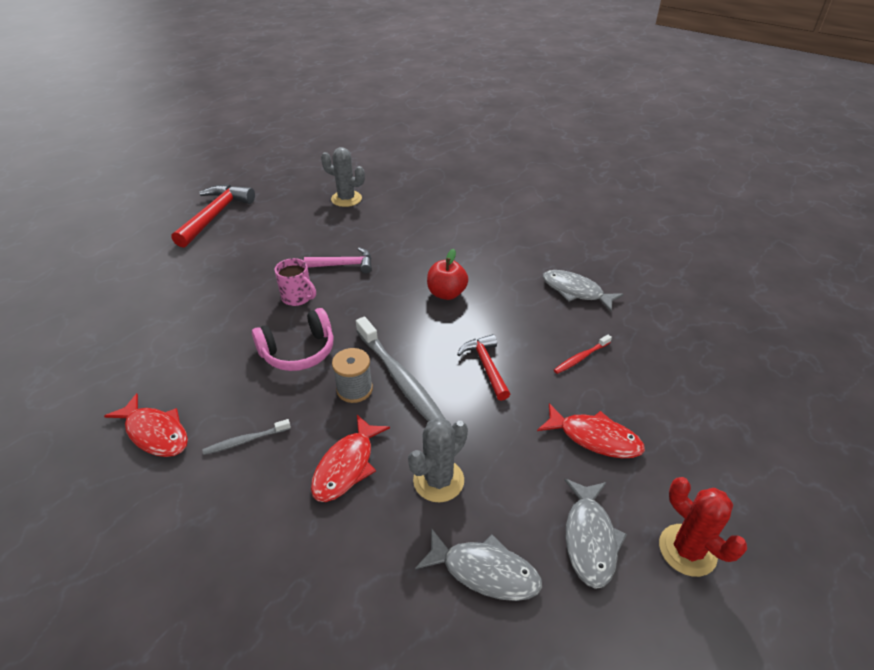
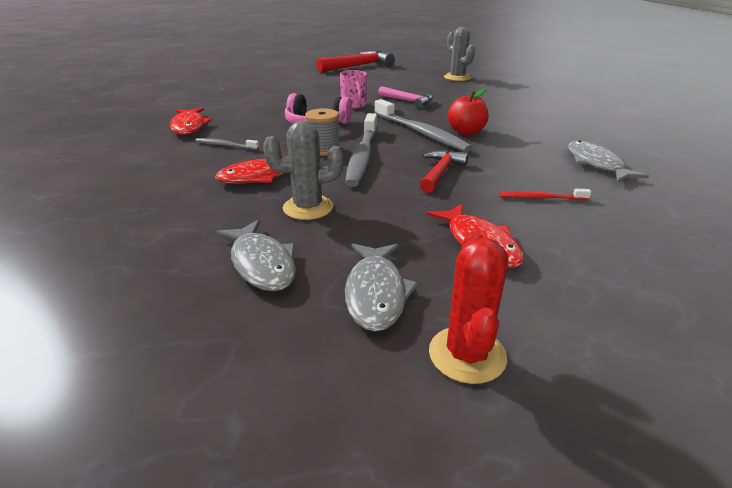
camera: 40 degrees right, 10 degrees down
(410, 314) = (420, 132): none -> grey toothbrush
(589, 539) = (376, 293): grey fish -> grey fish turned 45 degrees counterclockwise

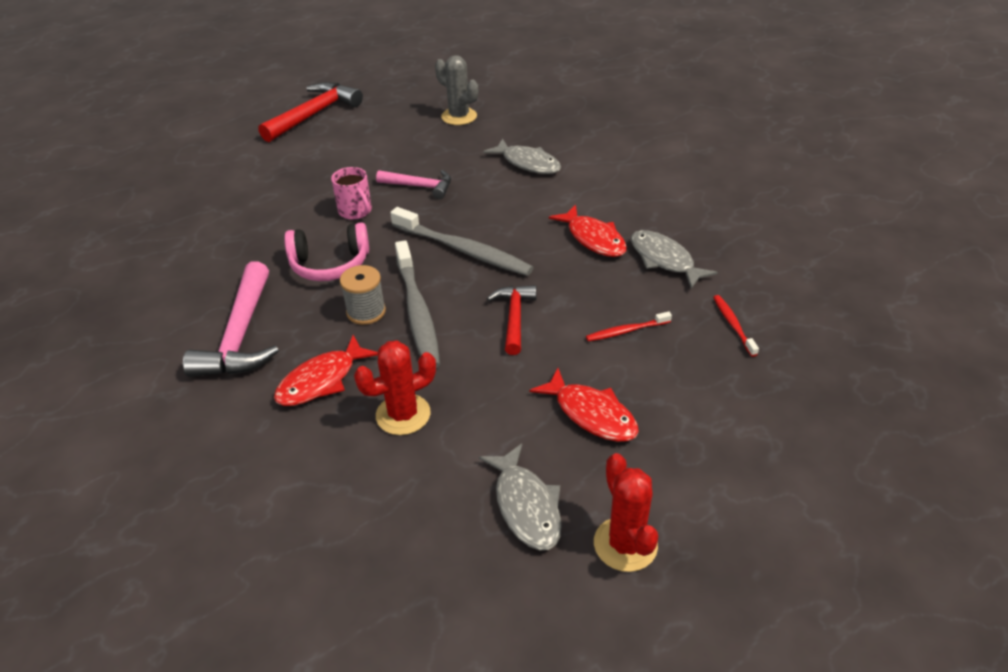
camera: 20 degrees left, 10 degrees up
(189, 127) = (165, 311): red fish -> red fish (593, 239)
(225, 145) = (241, 336): grey toothbrush -> pink hammer
(262, 264) = (402, 506): grey fish -> grey fish (528, 163)
(308, 208) = (403, 415): grey cactus -> red cactus
(466, 132) = (513, 235): red apple -> none
(657, 214) = (733, 325): none -> red toothbrush

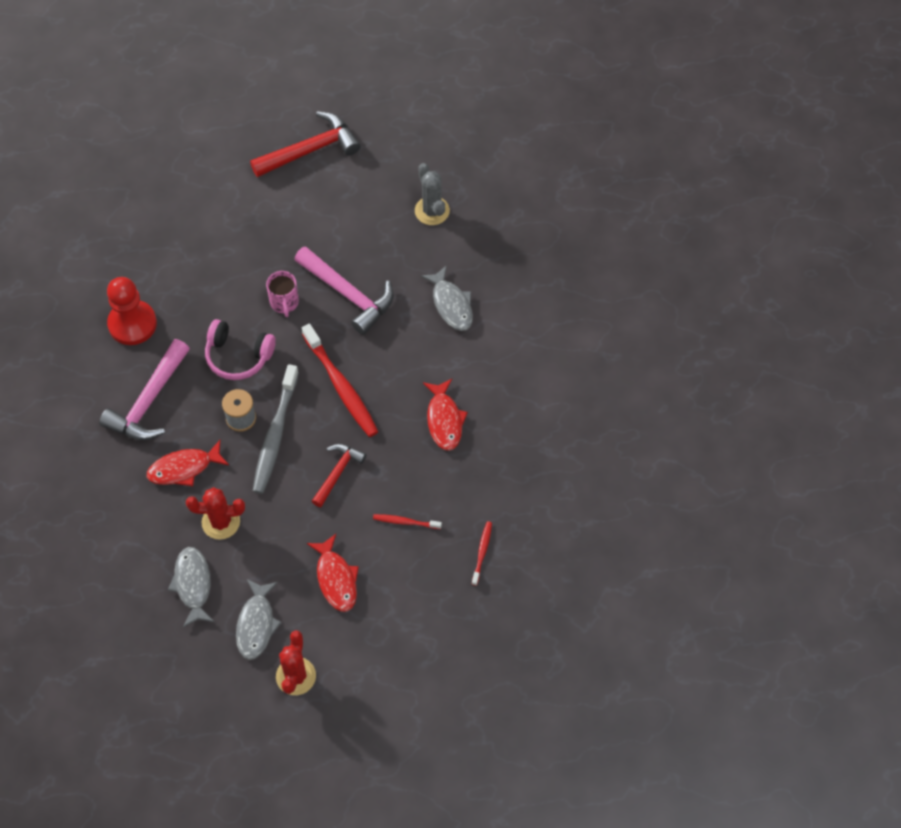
camera: 25 degrees right, 20 degrees up
(185, 279) = (132, 324): none -> red pawn
(420, 186) = (349, 294): pink hammer -> pink hammer, size x1.65
(463, 250) = (341, 386): grey toothbrush -> red toothbrush
(664, 260) = (481, 467): grey fish -> grey fish (193, 584)

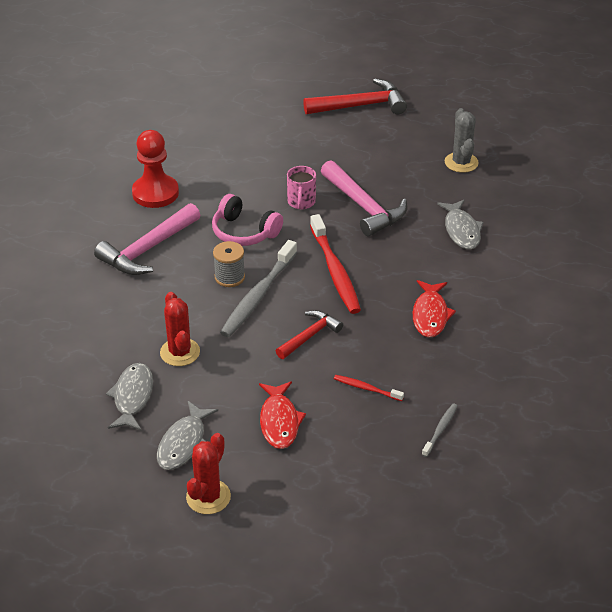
camera: 15 degrees right, 20 degrees down
(184, 468) = (160, 304): red fish -> none
(221, 522) = (180, 352): red cactus -> red cactus turned 60 degrees clockwise
(482, 552) = (440, 430): red toothbrush -> grey toothbrush

